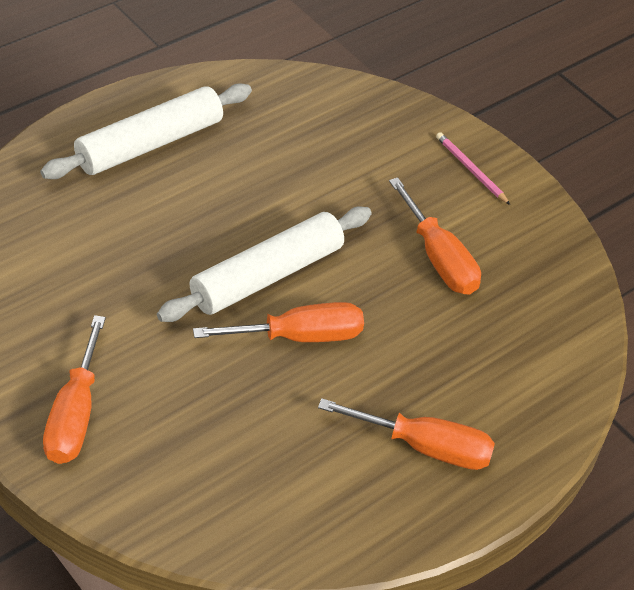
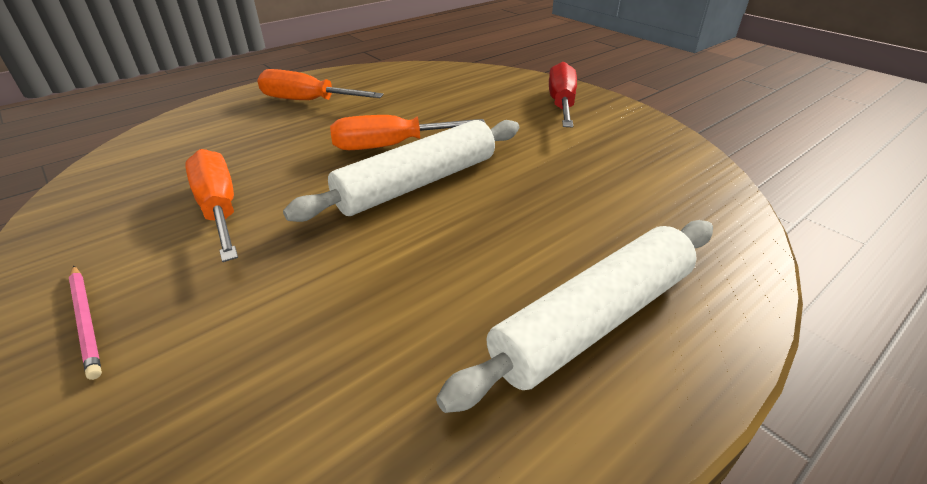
camera: 175 degrees left, 10 degrees down
(74, 415) = (561, 103): orange screwdriver -> red screwdriver

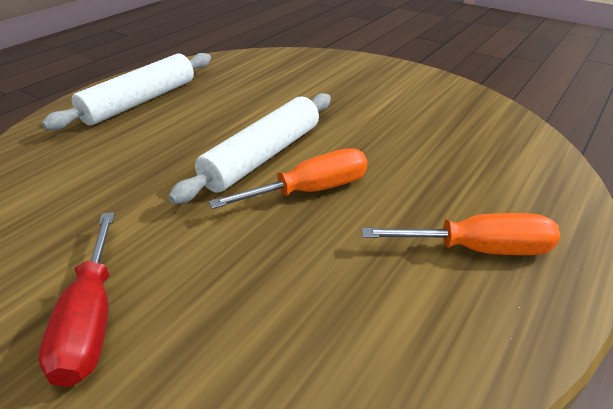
camera: 165 degrees right, 0 degrees up
(86, 320) = (382, 73): pink pencil -> none
(219, 208) = (393, 119): orange screwdriver -> none

